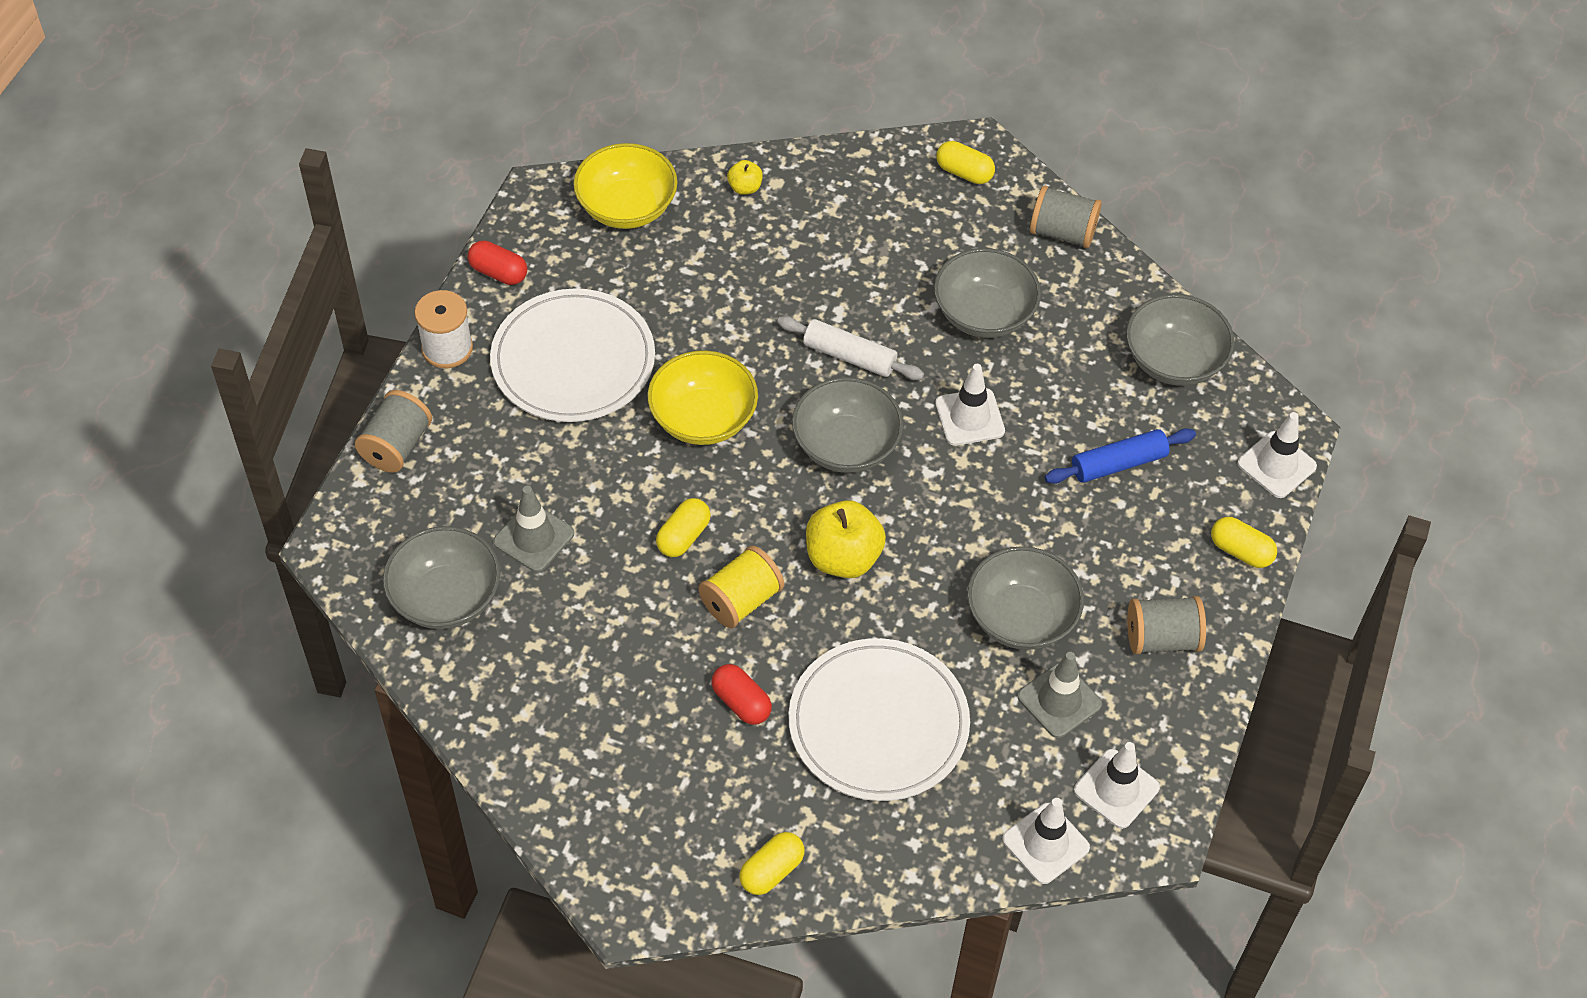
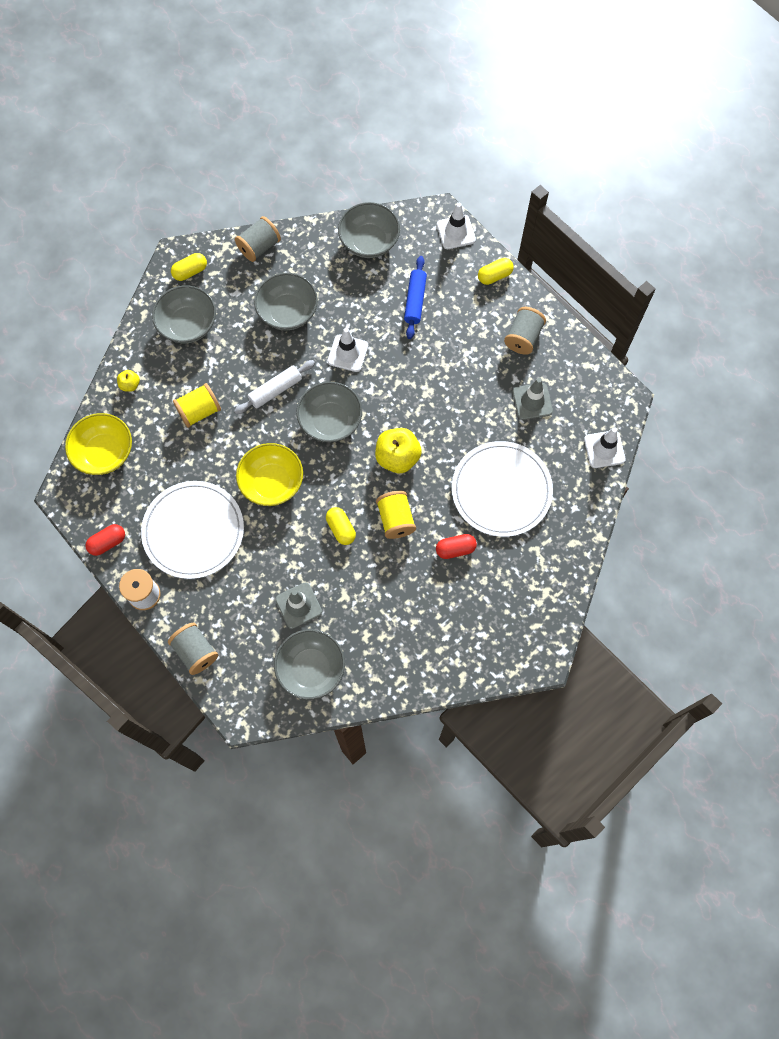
camera: 60 degrees left, 15 degrees up
(757, 283) = (199, 411): none -> yellow spool
(771, 871) = (556, 581): yellow capsule -> none
(1021, 617) = (477, 393): grey bowl -> grey bowl (188, 325)
(1116, 789) = (592, 402): white traffic cone -> none

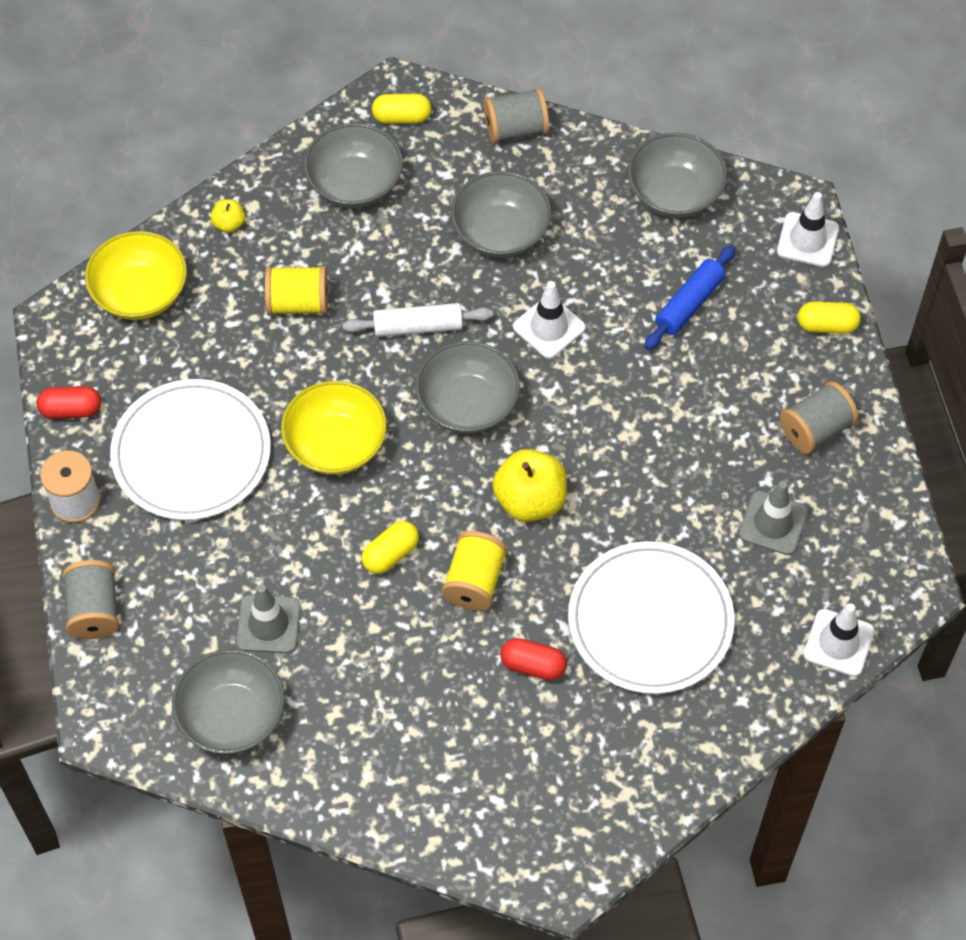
camera: 30 degrees right, 10 degrees down
(341, 529) = (390, 554): yellow capsule -> yellow capsule turned 45 degrees clockwise

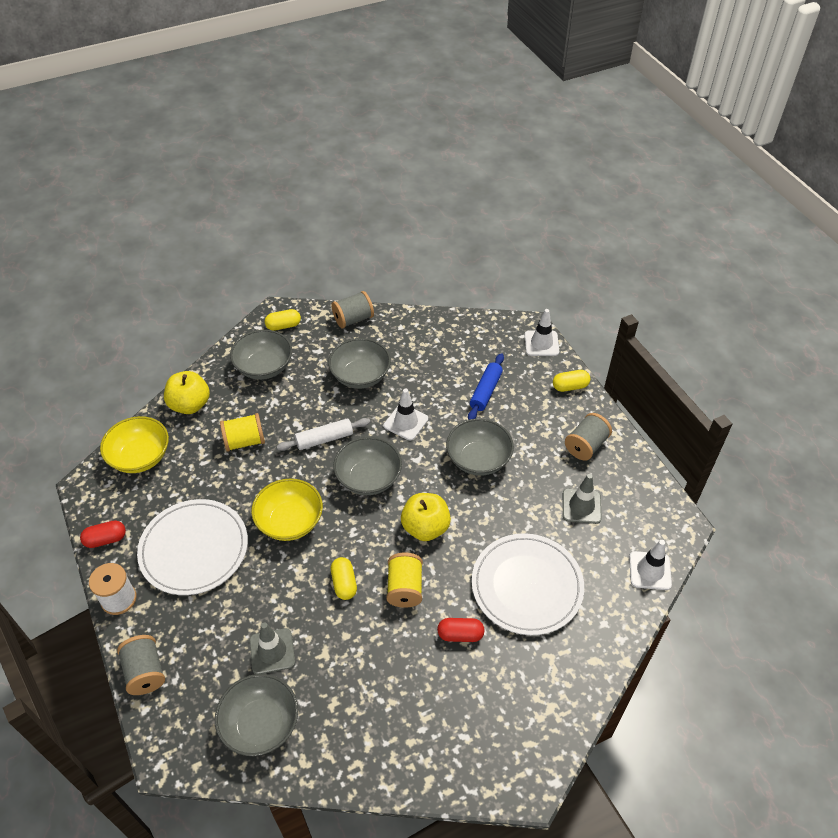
camera: 15 degrees left, 10 degrees down
(229, 224) = (190, 405): yellow apple -> yellow apple, size x2.01
(390, 554) = (344, 583): yellow capsule -> yellow capsule turned 45 degrees counterclockwise
(674, 194) = (456, 335): grey bowl -> grey bowl (478, 459)

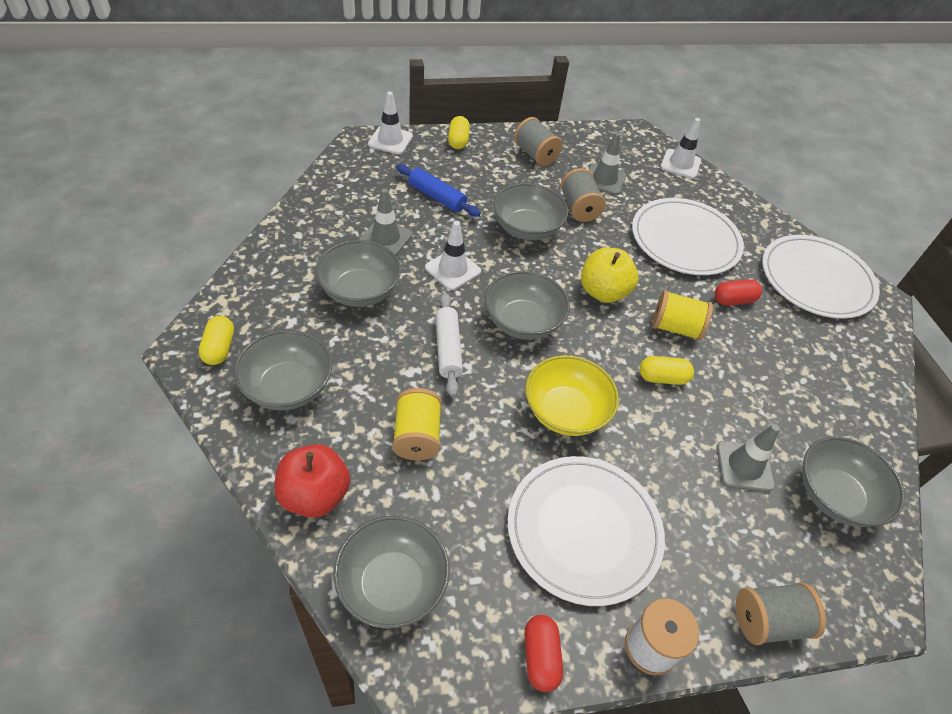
camera: 80 degrees left, 0 degrees up
(140, 457) = (392, 584): yellow bowl -> grey bowl
(190, 405) = (315, 495): yellow apple -> red apple
(353, 319) = (256, 274): grey spool -> grey spool (579, 208)
(421, 374) = (385, 238): none -> grey traffic cone
(460, 634) = (733, 300): red capsule -> red capsule turned 60 degrees clockwise
(526, 715) = (816, 279): none -> white plate

